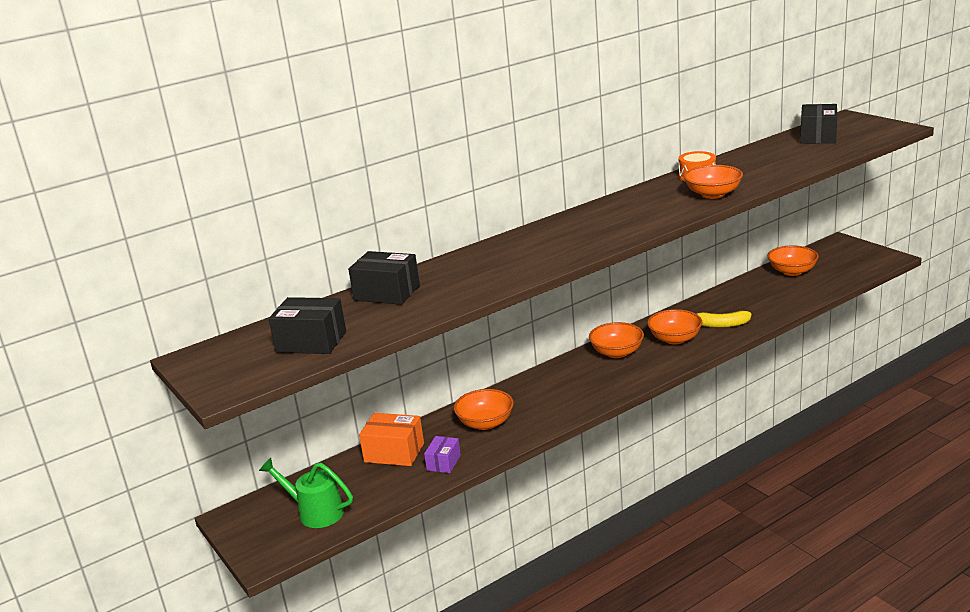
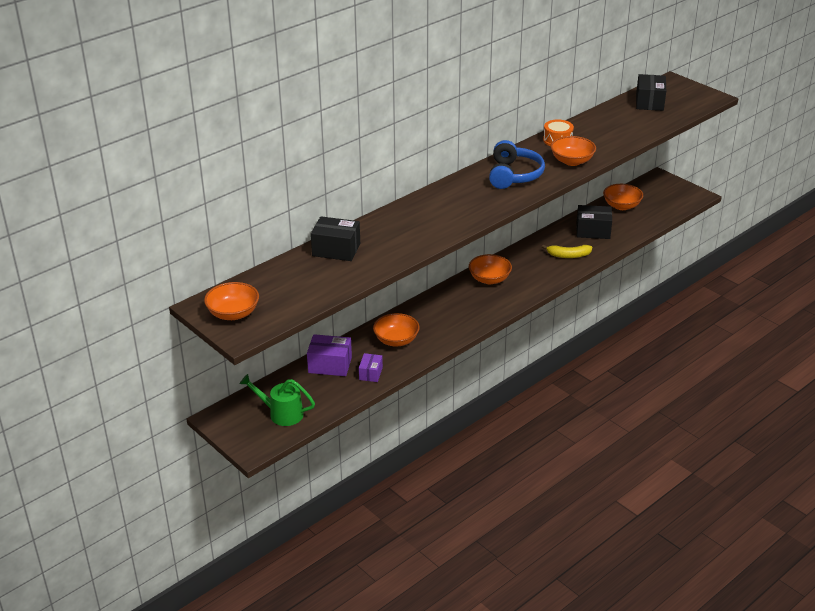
camera: 10 degrees left, 10 degrees up
(311, 342) = (292, 293): black box -> black box (593, 231)
(394, 452) = (330, 365): orange box -> purple box
(635, 211) = (514, 175): none -> blue headphones
(675, 339) = (533, 268): orange bowl -> orange bowl (233, 313)

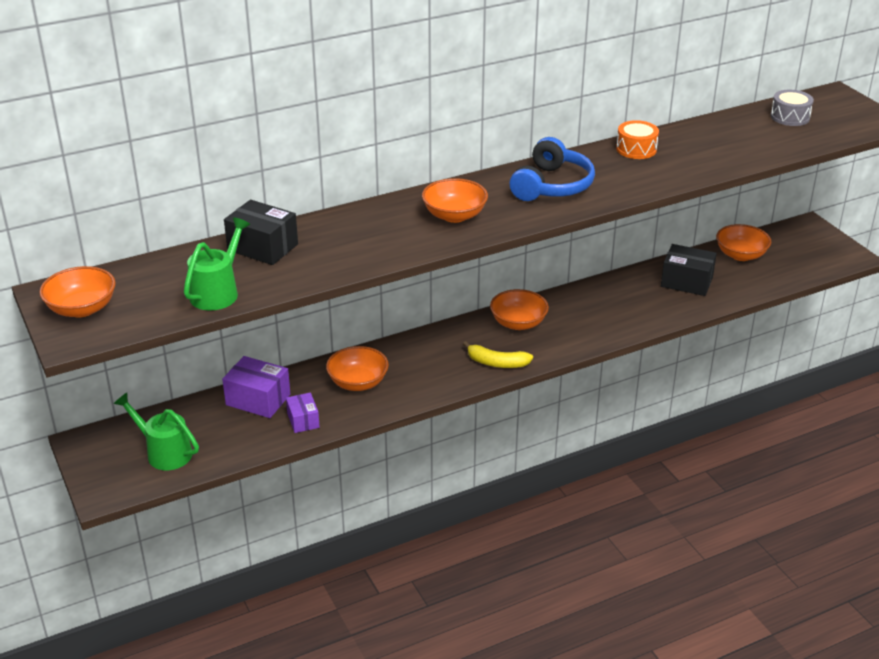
camera: 15 degrees right, 0 degrees up
(324, 286) = (218, 291): none -> green watering can
(370, 373) = (303, 420): purple box -> purple box turned 45 degrees counterclockwise
(568, 255) = (638, 309): yellow banana -> yellow banana (497, 363)
(572, 161) = (641, 179): orange bowl -> orange bowl (454, 215)
(649, 102) = (790, 117): black box -> grey drum

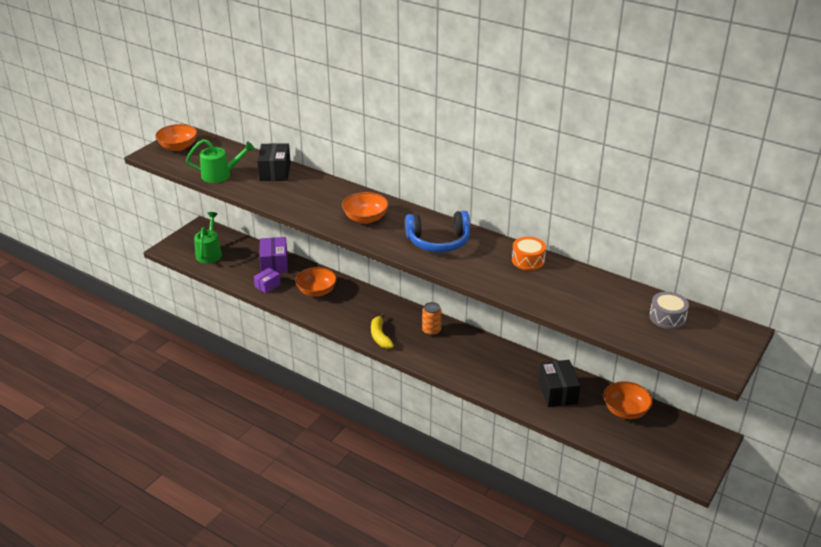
camera: 60 degrees right, 0 degrees up
(518, 323) = (431, 330): orange bowl -> orange can

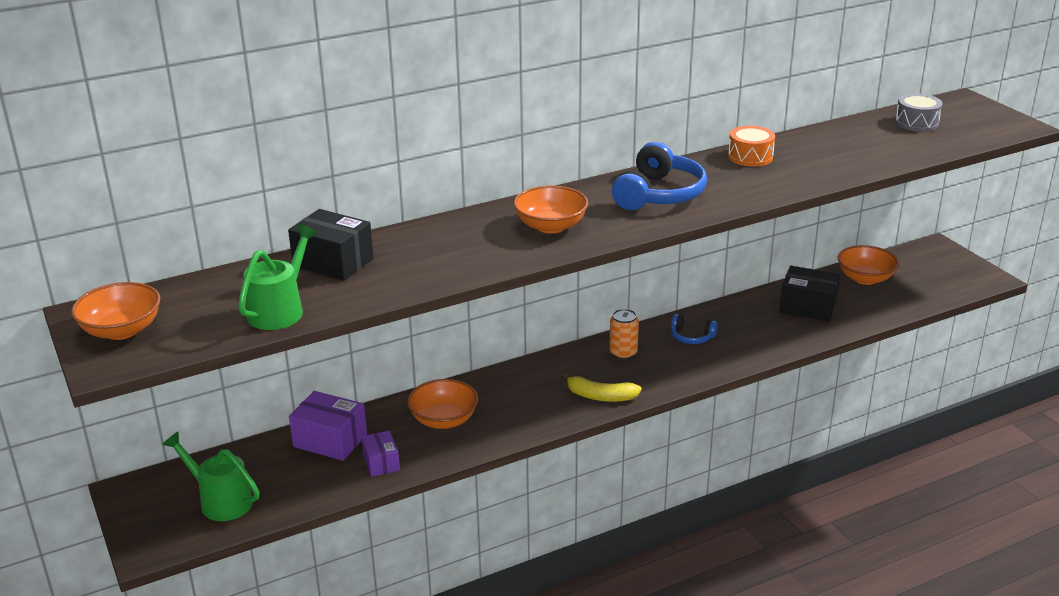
camera: 60 degrees left, 5 degrees down
(473, 352) = (691, 337): none -> blue headphones

